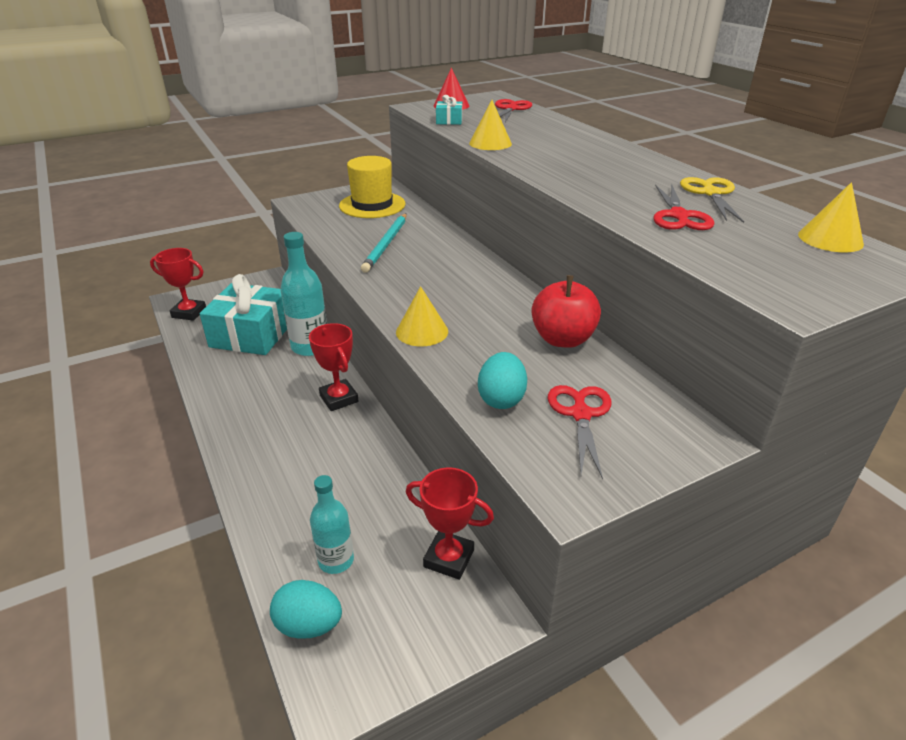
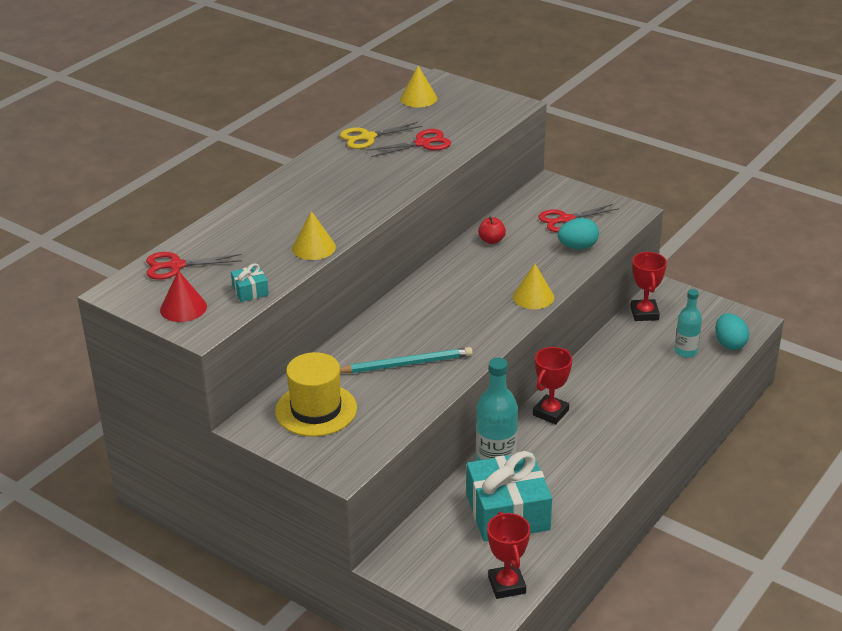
camera: 115 degrees left, 0 degrees up
(562, 339) = (491, 240): red apple -> red apple, size x0.55

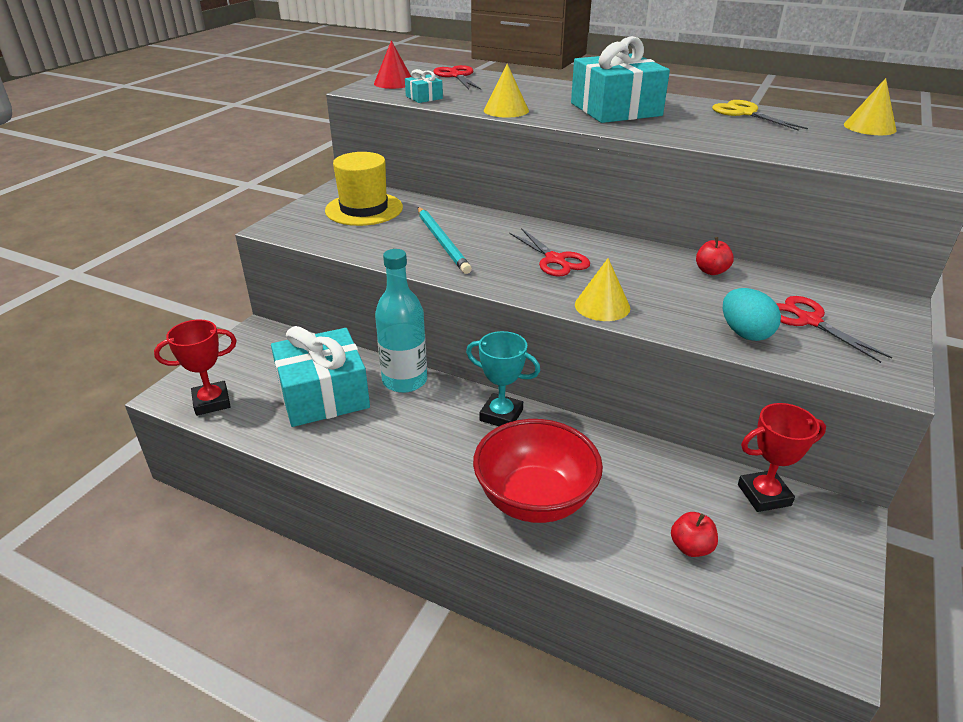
camera: 80 degrees right, 0 degrees up
(334, 192) = (615, 109): none -> turquoise gift
(423, 143) = (761, 135): red scissors -> red scissors (555, 260)
(550, 412) = (501, 415): red trophy -> turquoise trophy
(642, 407) = (535, 499): none -> red bowl
(686, 351) = (691, 547): turquoise bottle -> red apple
(729, 344) = (743, 608): turquoise egg -> none

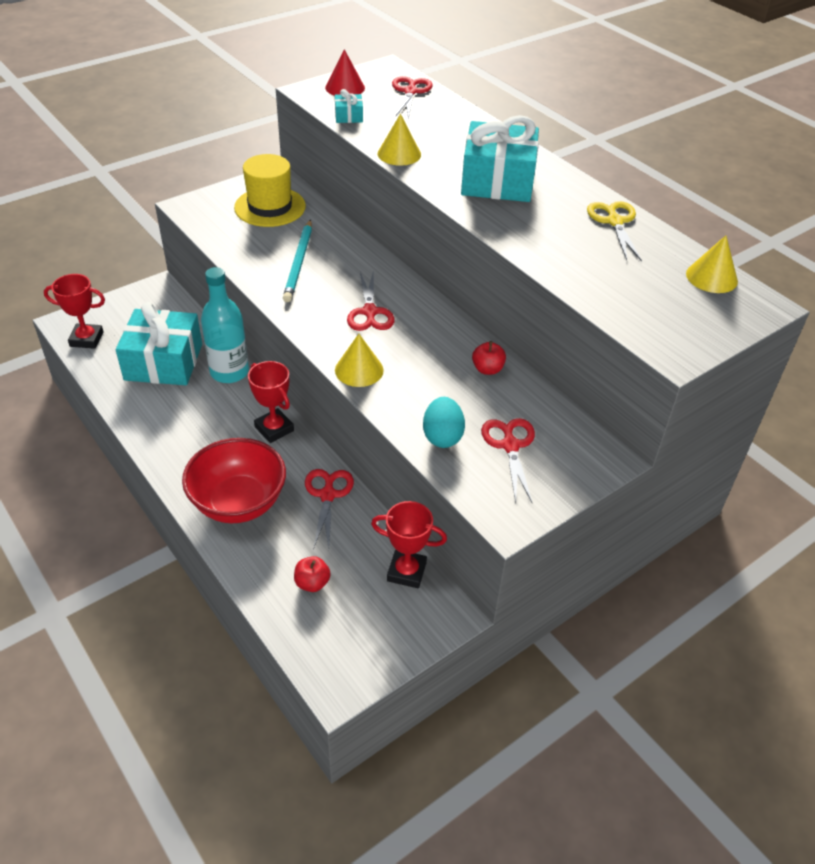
camera: 25 degrees right, 10 degrees up
(501, 415) = (274, 429): turquoise trophy -> red trophy
(615, 455) = (328, 495): none -> red scissors

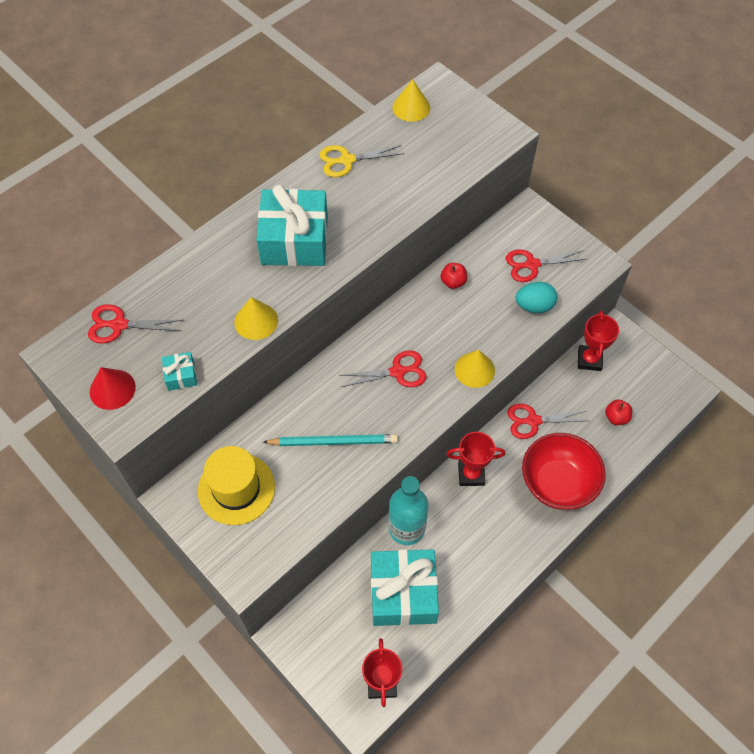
camera: 95 degrees left, 15 degrees up
(274, 429) = (471, 474): red trophy -> red trophy turned 45 degrees clockwise

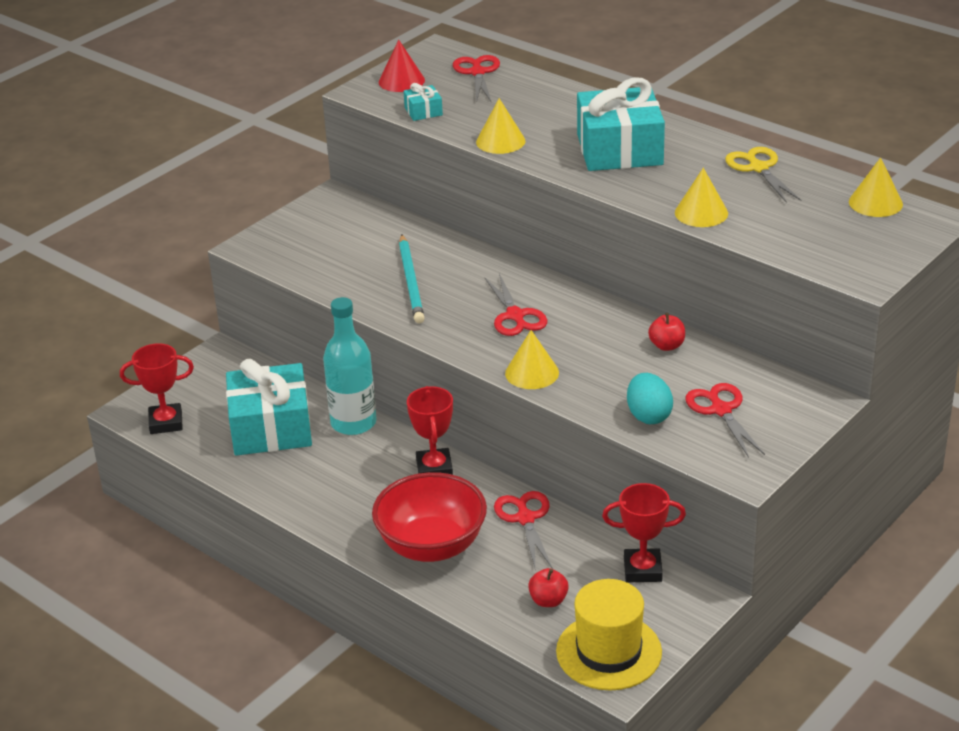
camera: 85 degrees right, 25 degrees down
(236, 488) = (346, 230): yellow hat -> yellow hat (609, 652)
(404, 205) = (701, 213): none -> yellow cone

